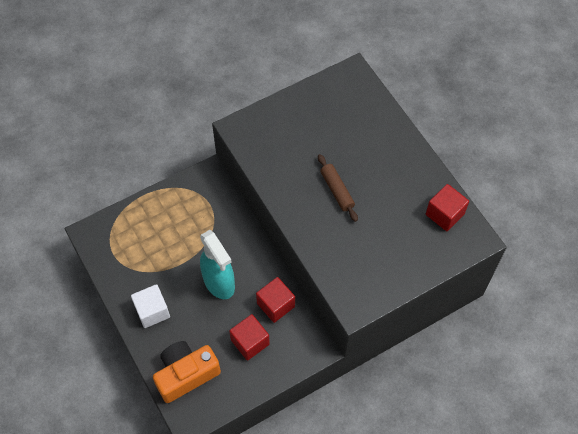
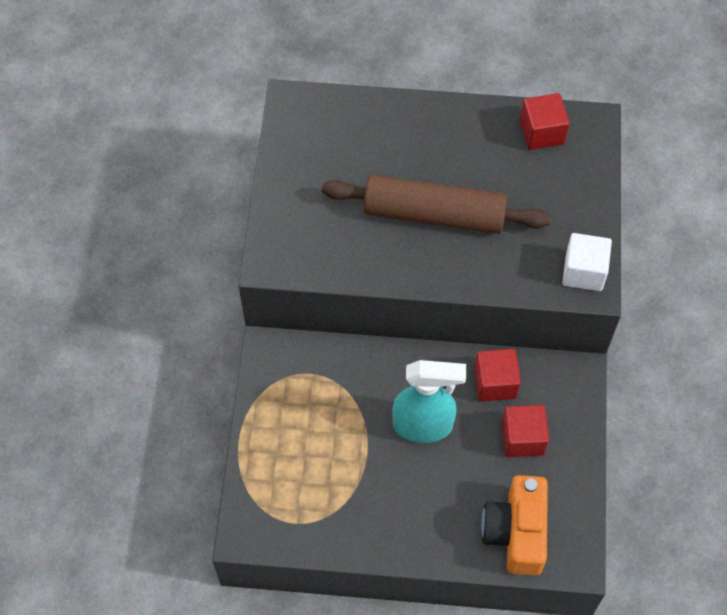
camera: 55 degrees left, 0 degrees up
(152, 311) = (407, 522): white cube -> white cube (583, 271)
(337, 190) = (434, 214): brown rolling pin -> brown rolling pin, size x2.01

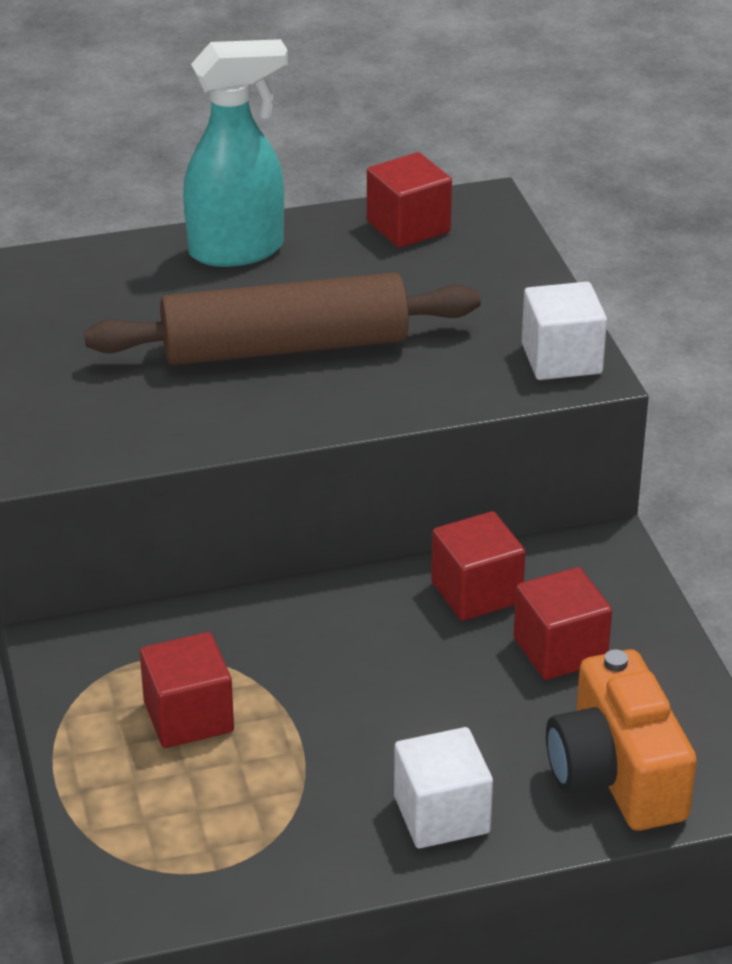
camera: 20 degrees left, 25 degrees down
(316, 420) = (188, 717): none -> red cube
(418, 527) = (441, 815): none -> white cube
(423, 426) = (382, 676): turquoise spray bottle -> turquoise spray bottle (237, 250)

